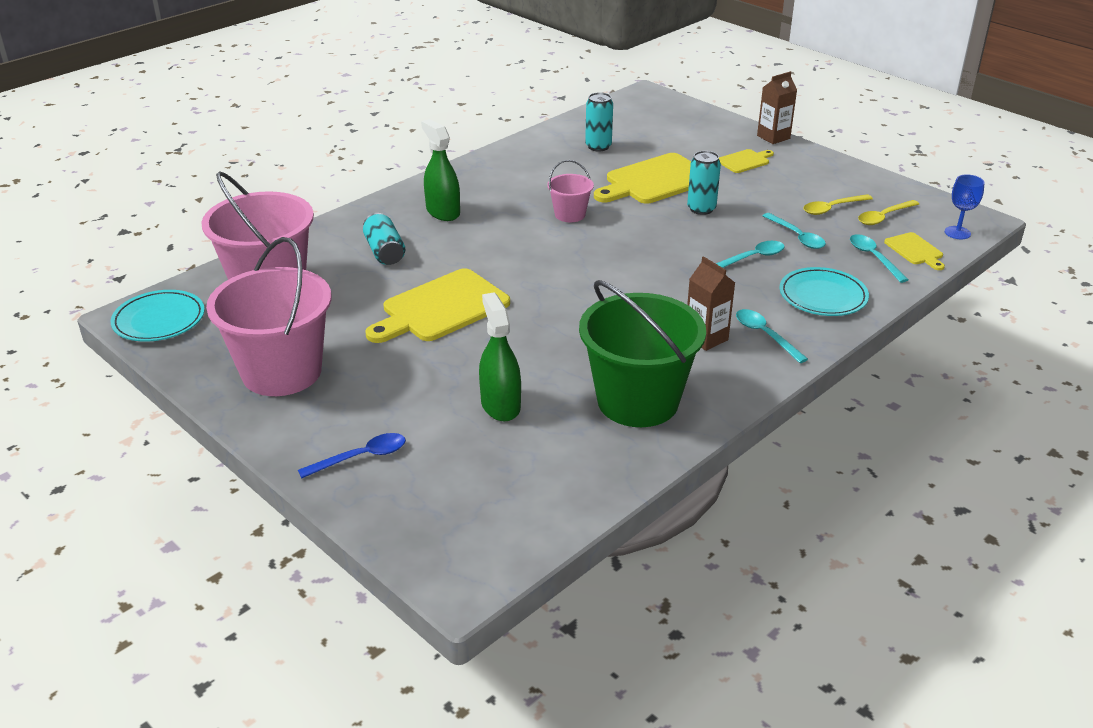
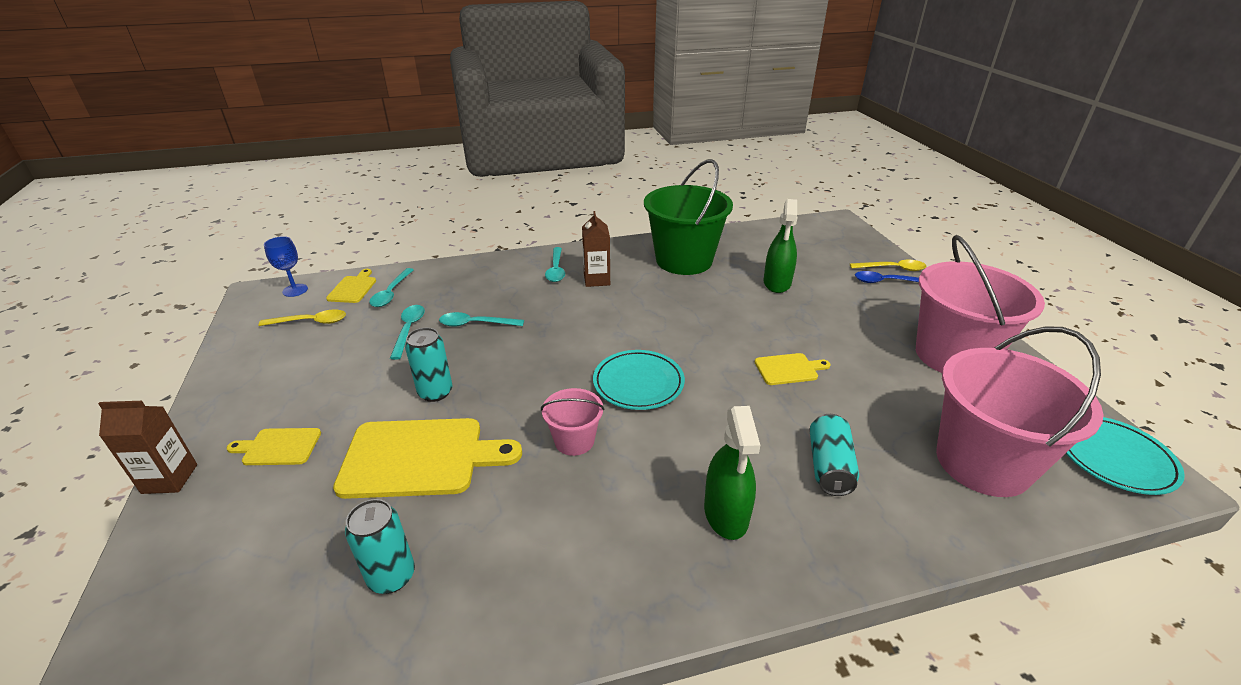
camera: 150 degrees left, 0 degrees up
(441, 308) = (788, 369): yellow cutting board -> yellow cutting board, size x0.50
(823, 296) = (478, 280): turquoise plate -> turquoise plate (638, 383)
(832, 208) = (328, 346): yellow spoon -> yellow spoon (892, 269)

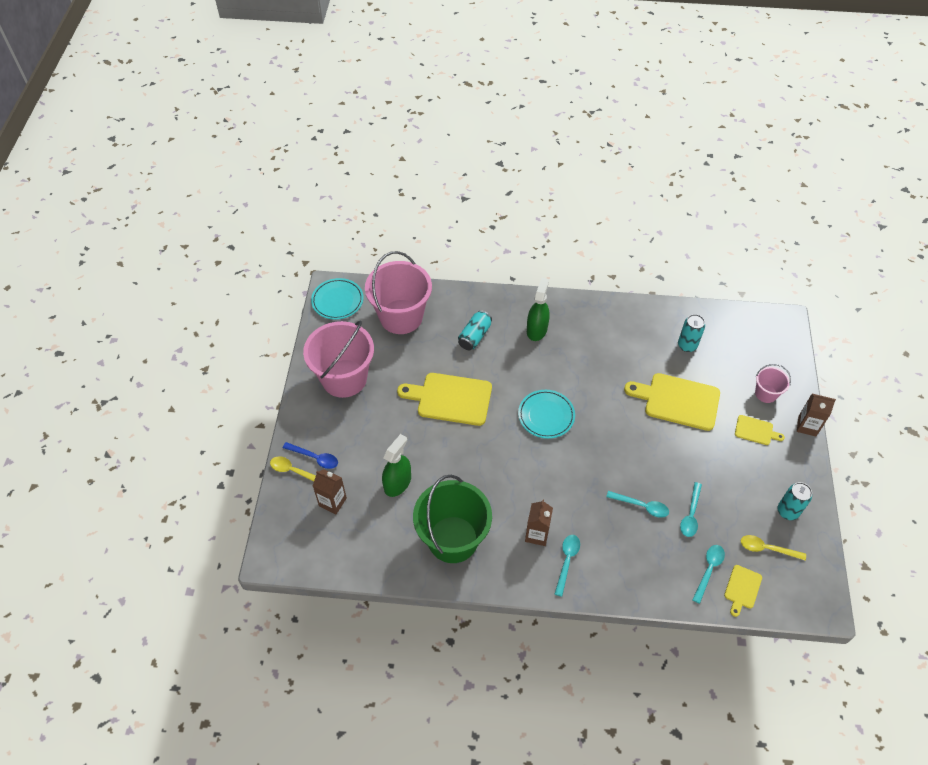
camera: 160 degrees left, 20 degrees up
(295, 290) = (792, 602): blue goblet -> none
(435, 392) = (670, 446): turquoise can -> turquoise can (787, 511)
(574, 440) = (595, 387): pink bucket -> pink bucket (766, 393)
(788, 369) = (450, 399): yellow cutting board -> yellow cutting board, size x2.00
(827, 258) = (332, 502): none -> brown carton

